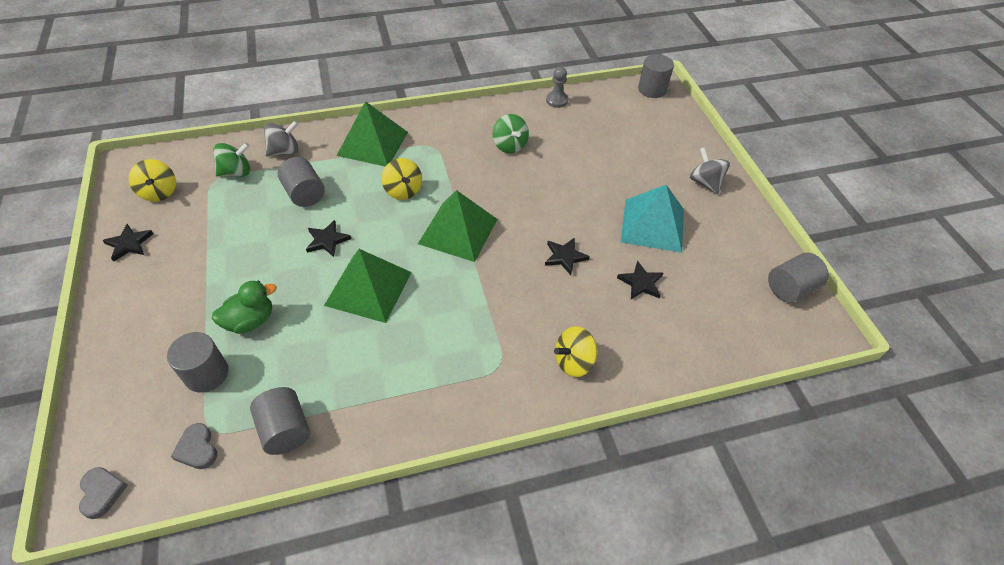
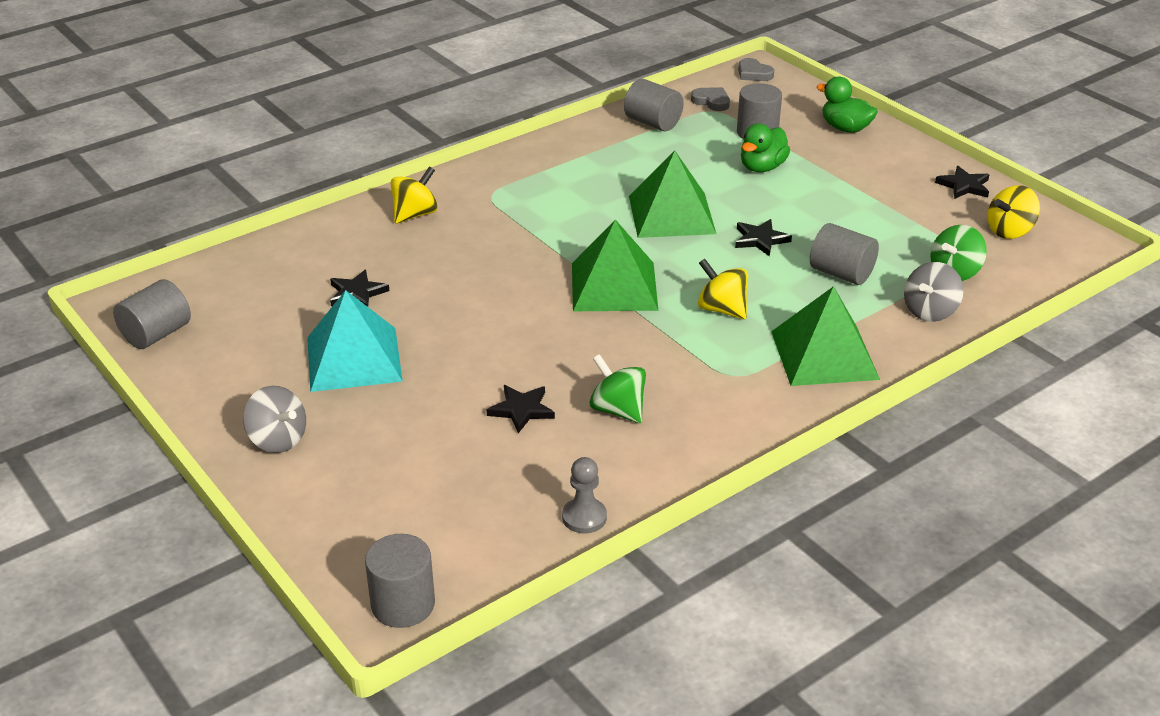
camera: 160 degrees right, 15 degrees down
(126, 350) = (845, 128): none -> green duck
(159, 192) = (1009, 231): yellow spinning top -> yellow spinning top turned 75 degrees counterclockwise
(565, 257) = (463, 294): black star -> black star (521, 410)

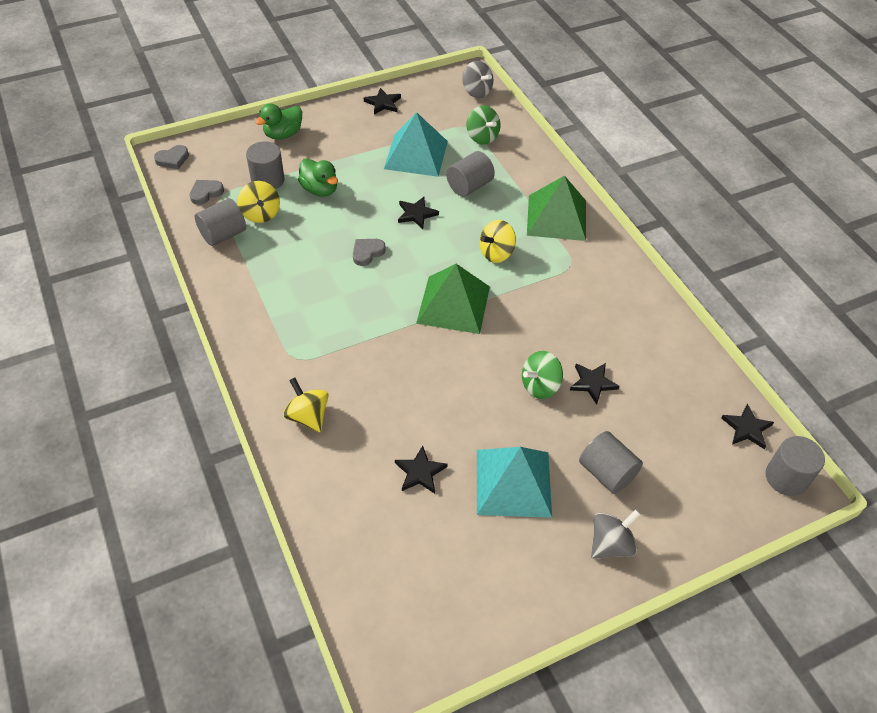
camera: 80 degrees left, 15 degrees up
(157, 334) = (446, 640): grey cylinder -> grey cylinder (606, 473)
(482, 562) = (746, 428): none -> black star
(584, 517) = (705, 368): grey pawn -> none
(617, 410) = (599, 330): green spinning top -> green spinning top (540, 386)
(672, 214) = (367, 253): green pyramid -> grey heart
(876, 224) = (416, 154): none -> turquoise pyramid
(930, 311) = (521, 160): grey spinning top -> grey spinning top (476, 92)
(1009, 231) = (443, 101): yellow spinning top -> yellow spinning top (261, 214)

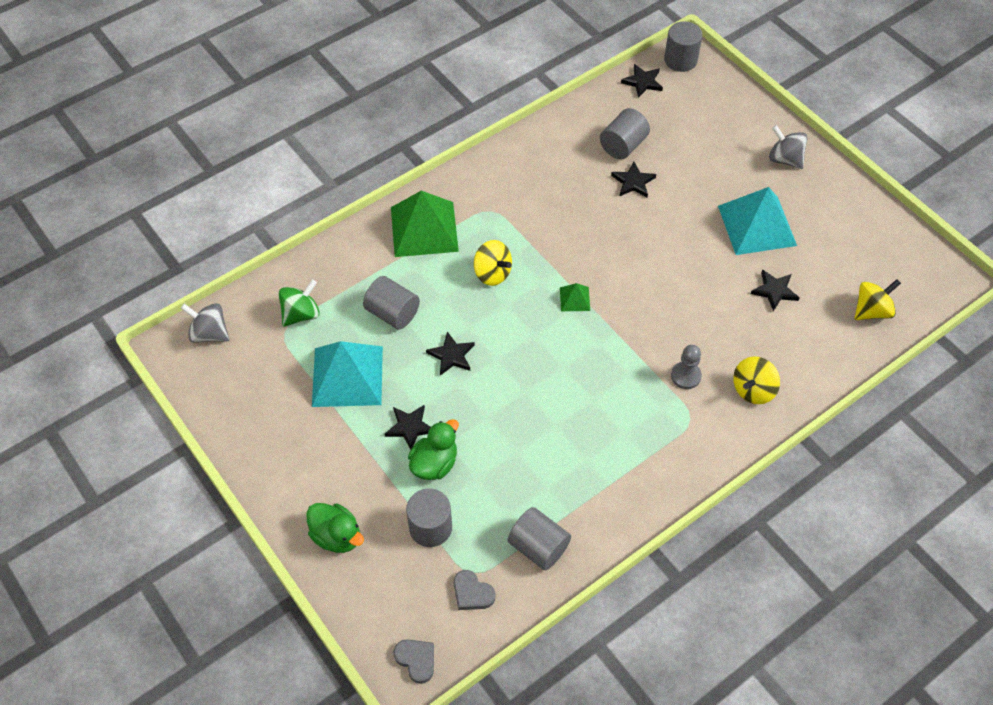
camera: 100 degrees left, 5 degrees up
(261, 214) = (493, 516): yellow spinning top -> yellow spinning top (871, 311)
(342, 367) = (685, 376): none -> grey pawn
(367, 253) = (525, 390): grey heart -> none
(383, 103) = (250, 433): black star -> black star (410, 427)
(453, 304) = (574, 299): green pyramid -> green pyramid, size x0.44
(476, 92) = (209, 333): grey spinning top -> grey spinning top turned 105 degrees counterclockwise
(540, 386) = (650, 218): green spinning top -> none
(606, 473) = (721, 166): grey cylinder -> grey cylinder (623, 145)

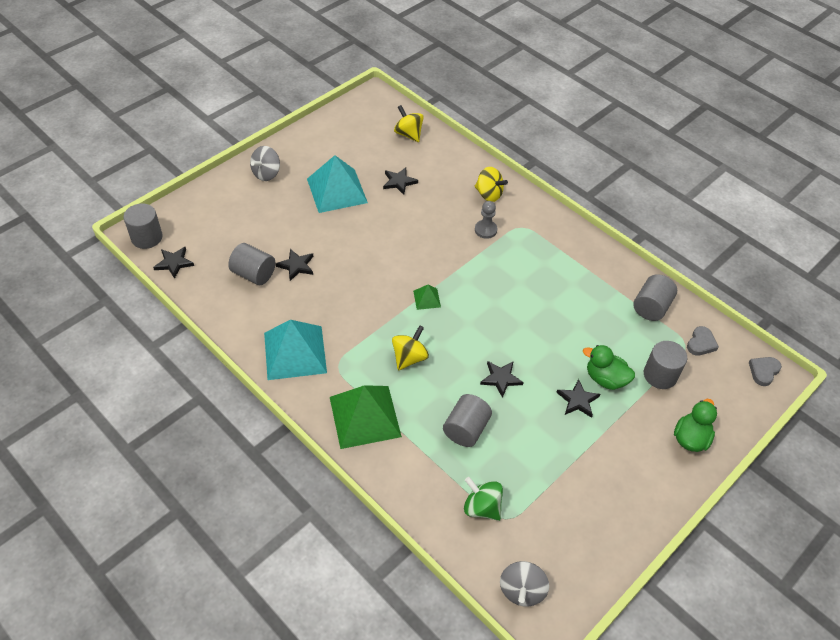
camera: 100 degrees left, 5 degrees down
(347, 376) = (540, 455): turquoise pyramid -> turquoise pyramid (295, 352)

